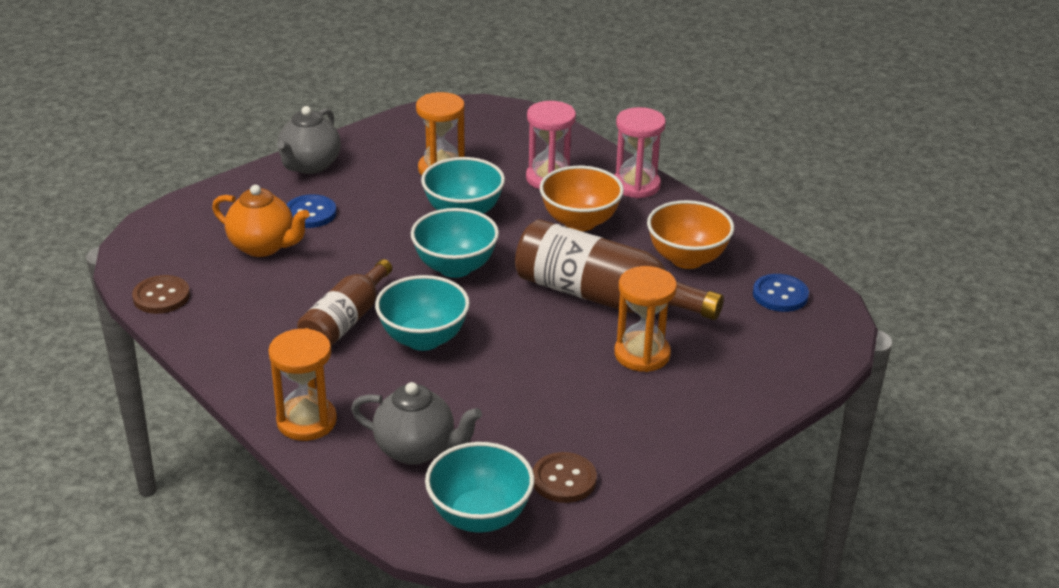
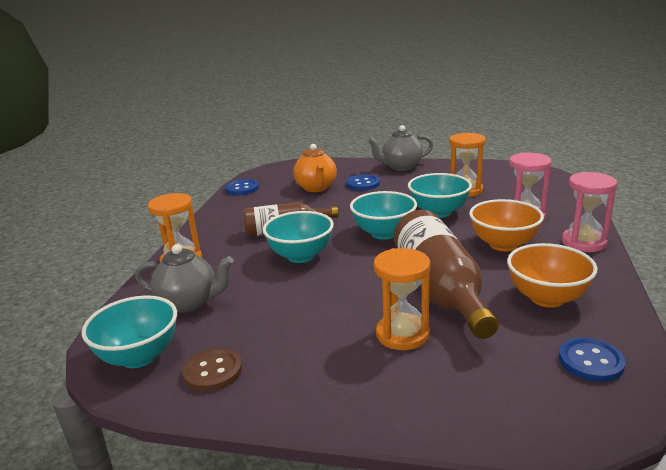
camera: 55 degrees right, 10 degrees down
(161, 296) = (242, 189): brown button -> blue button
(416, 450) = (189, 303): grey teapot -> grey teapot turned 60 degrees counterclockwise

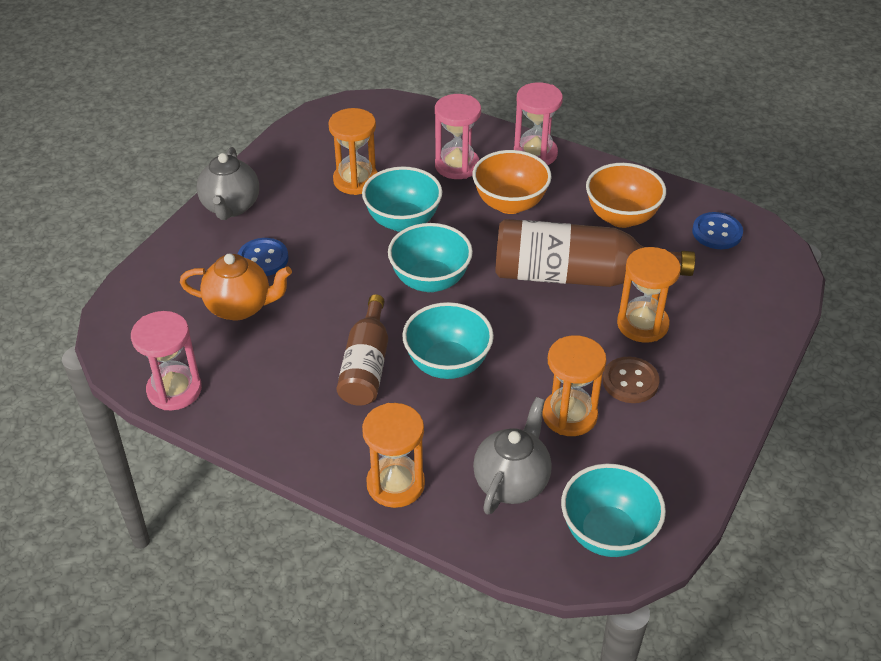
camera: 75 degrees left, 20 degrees up
(212, 371) = (654, 472): brown button -> brown button (630, 381)
(242, 189) = (174, 390): blue button -> pink hourglass
(267, 315) = (569, 415): none -> orange hourglass

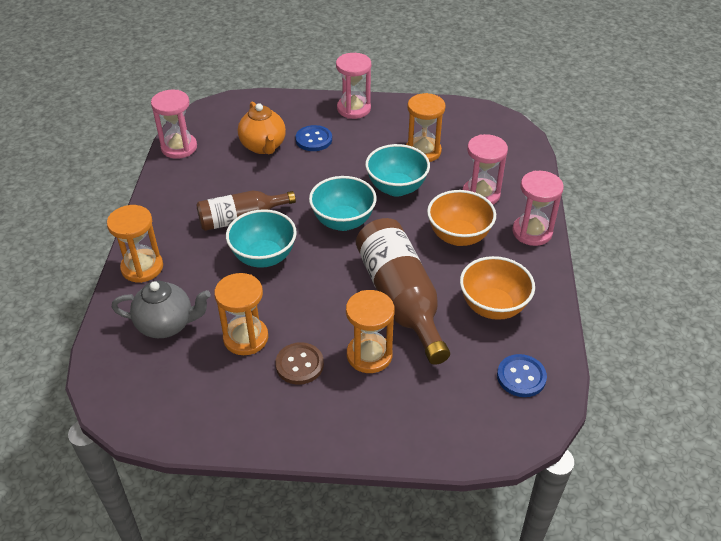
camera: 65 degrees right, 0 degrees up
(231, 207) = (353, 109): grey teapot -> pink hourglass
(607, 533) = (138, 392): turquoise bowl -> none

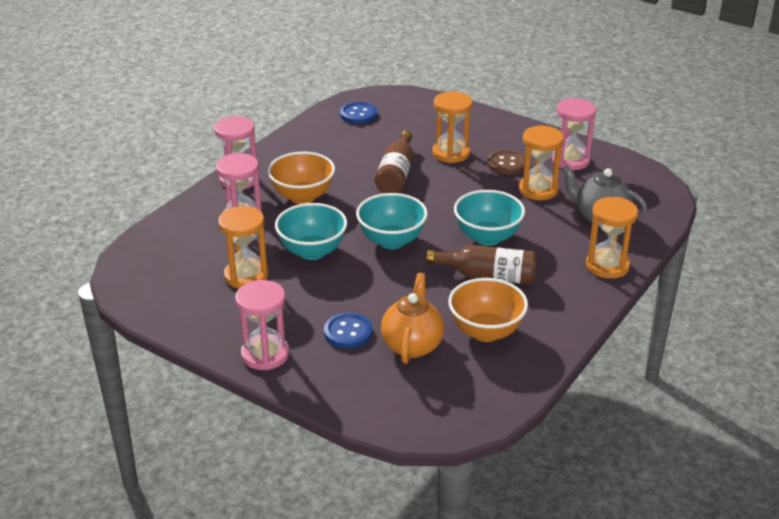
camera: 150 degrees left, 10 degrees down
(179, 147) = (515, 382): pink hourglass -> pink hourglass (570, 160)
(400, 299) = (396, 174): brown bottle -> brown bottle, size x0.63
(493, 307) = (332, 149): orange bowl -> orange bowl (486, 331)

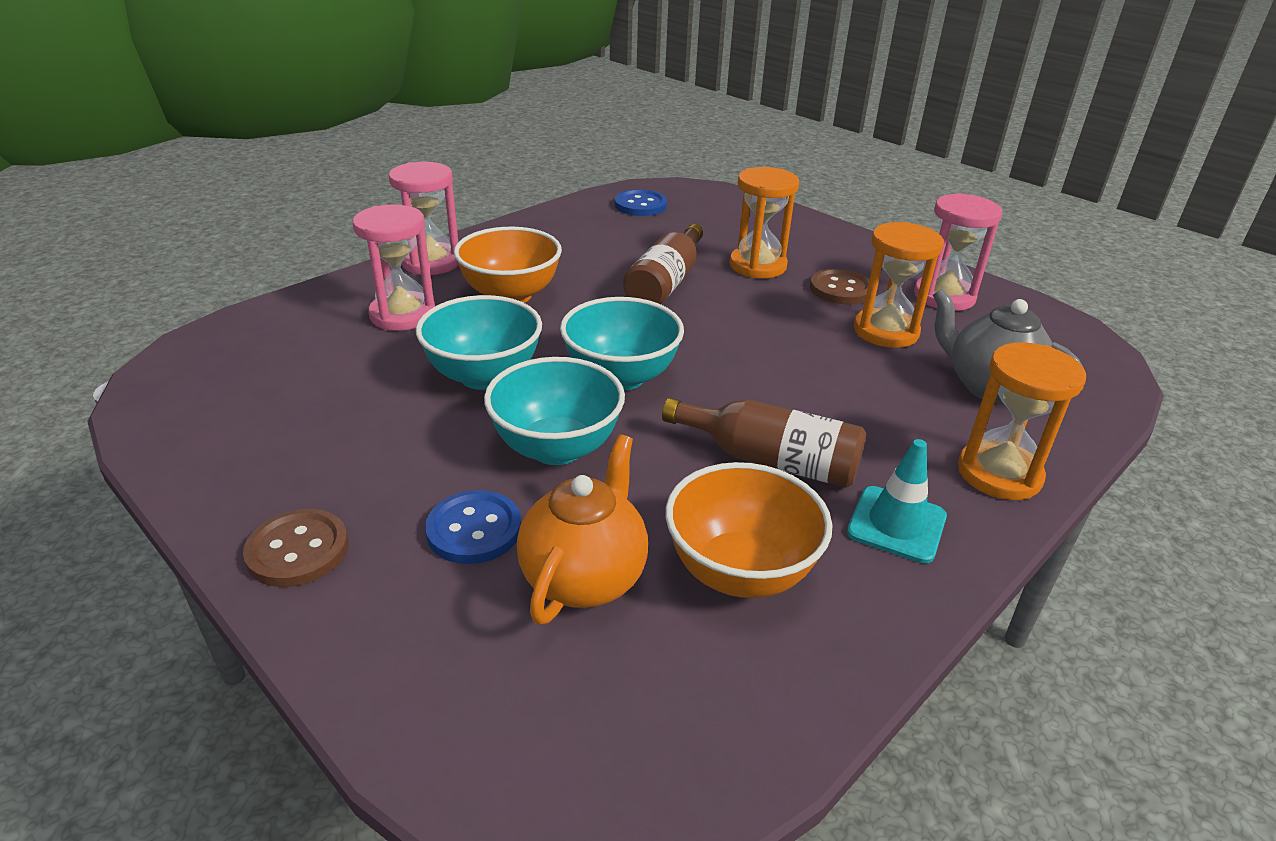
camera: 10 degrees right, 0 degrees up
(246, 276) = (355, 400): orange hourglass -> none
(265, 354) = (298, 550): pink hourglass -> brown button
(487, 237) = (785, 393): turquoise bowl -> turquoise bowl (556, 448)
(558, 299) = (896, 524): none -> turquoise traffic cone

